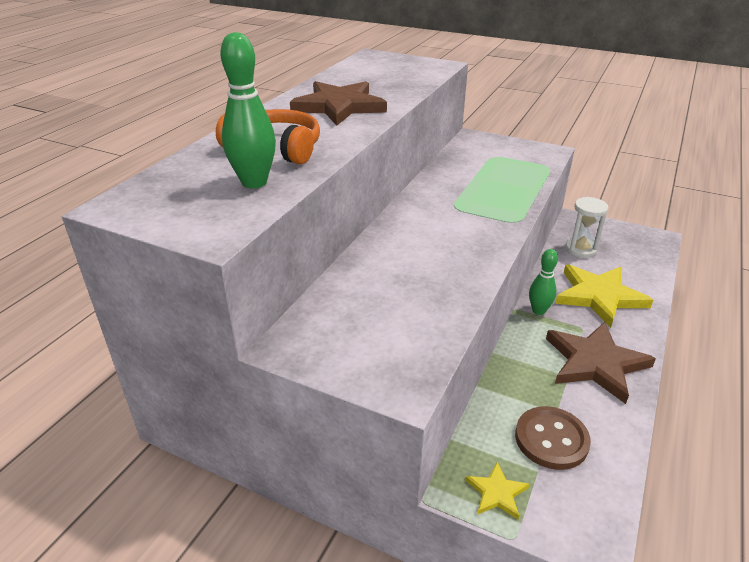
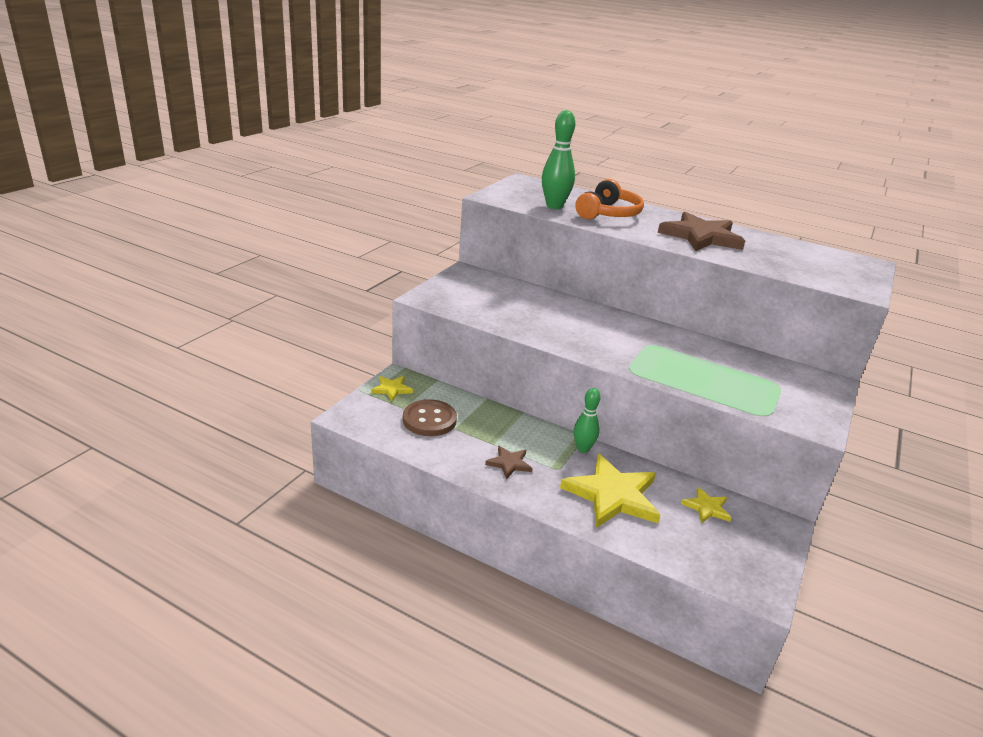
camera: 90 degrees right, 5 degrees down
(580, 249) = (706, 508): white hourglass -> yellow star
(595, 363) = (509, 463): brown star -> brown star, size x0.48

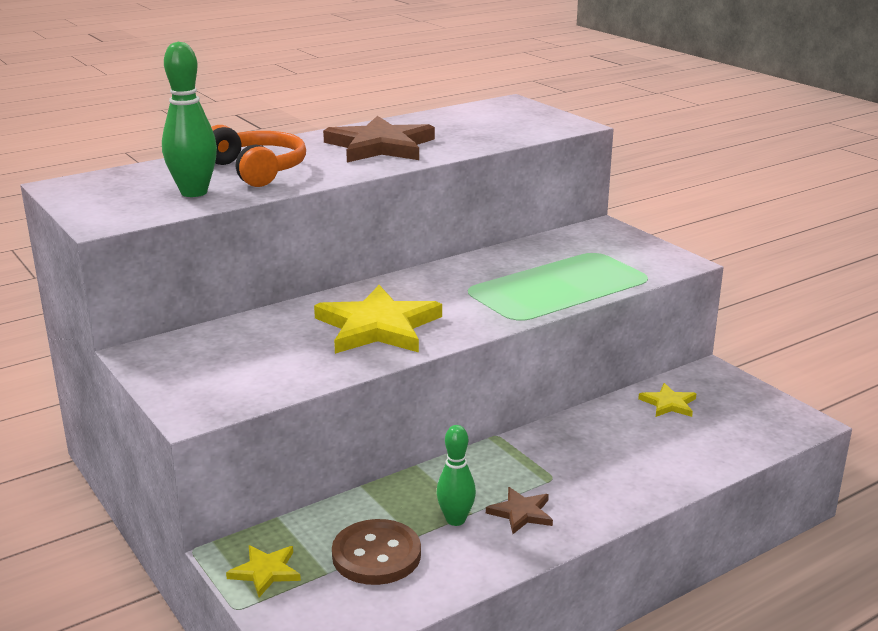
camera: 60 degrees left, 5 degrees down
(583, 449) = (523, 446): green bowling pin -> green bowling pin (455, 520)
(612, 495) = (621, 456): yellow star -> yellow star (378, 327)

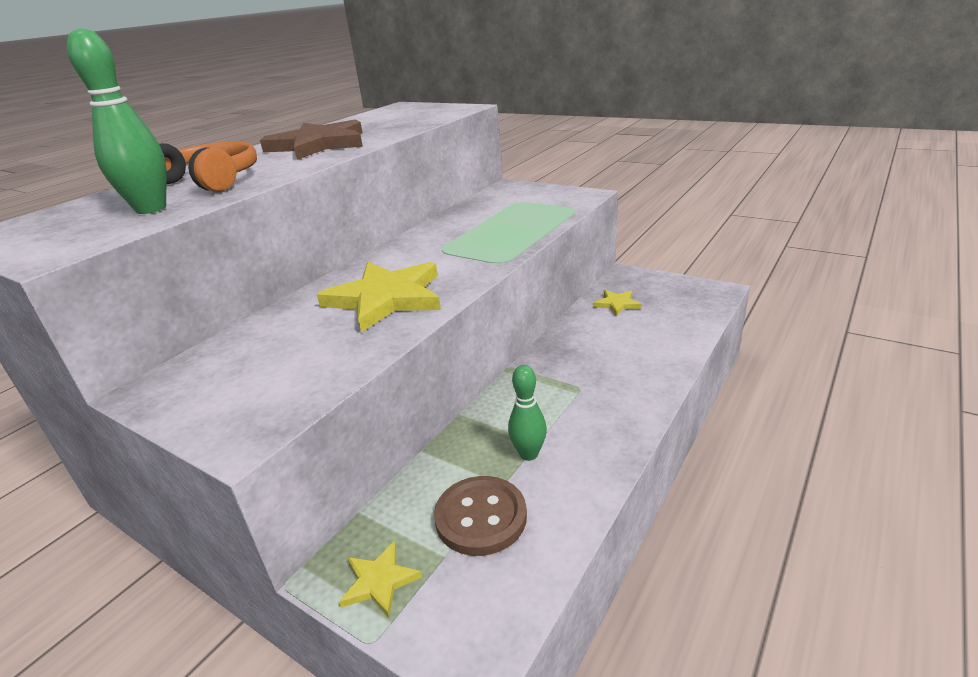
camera: 20 degrees left, 5 degrees up
(521, 513) = (579, 427): brown star -> none

